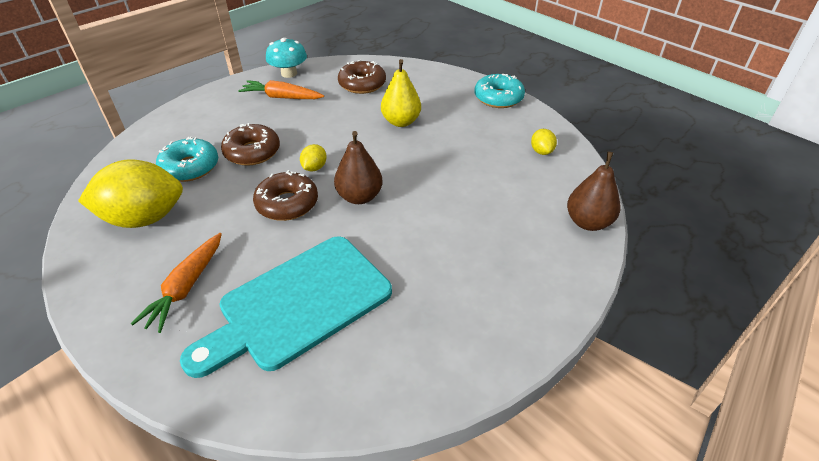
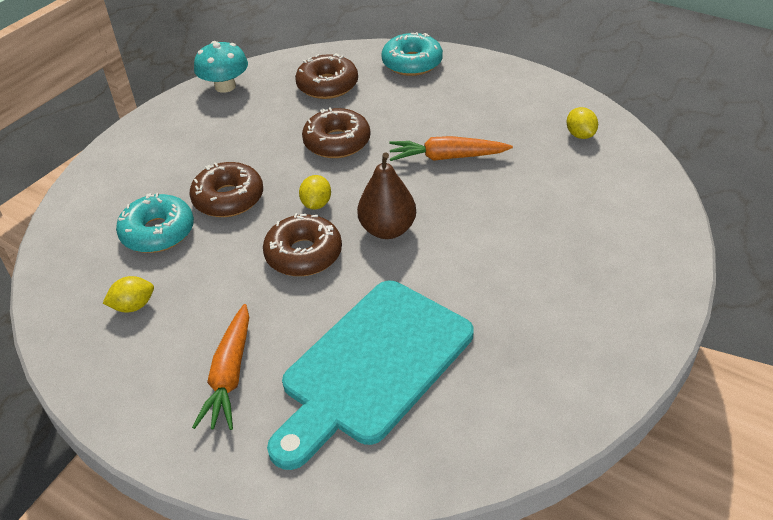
camera: 10 degrees left, 0 degrees up
(144, 218) = (133, 306): yellow lemon -> yellow lemon, size x0.43
(282, 97) = (231, 120): orange carrot -> orange carrot (447, 157)
(350, 125) = (337, 142): none -> brown donut
(401, 122) = (398, 127): yellow pear -> none
(498, 98) = (505, 75): turquoise donut -> turquoise donut (412, 63)
(588, 222) = (661, 210): brown pear -> none

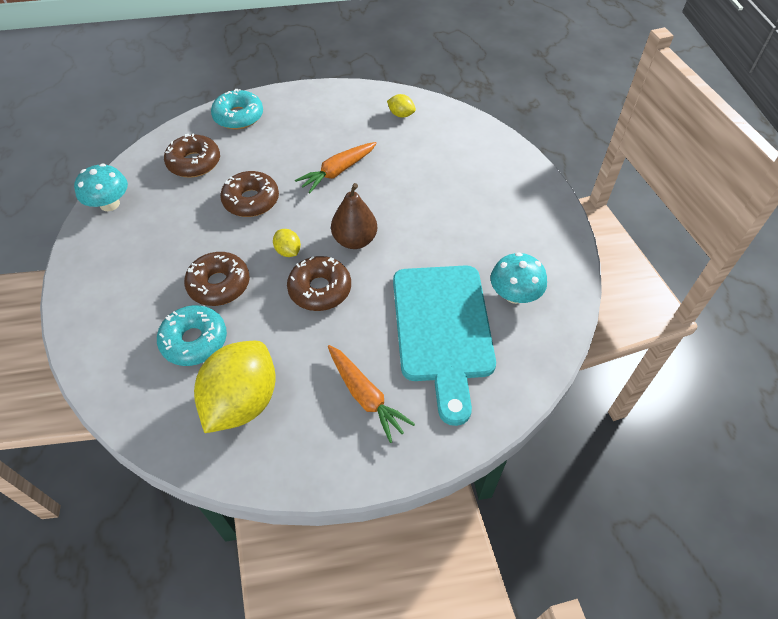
camera: 45 degrees left, 10 degrees up
(133, 306) = (242, 401): yellow lemon -> yellow lemon, size x2.35
(490, 385) = (514, 294): none -> turquoise mushroom

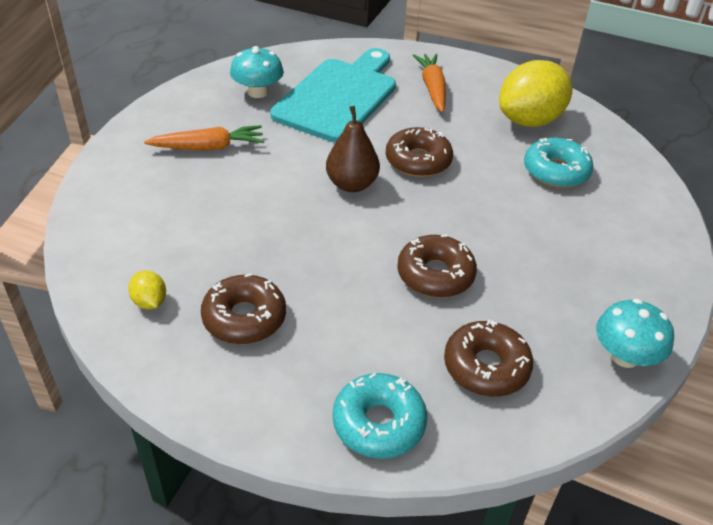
camera: 150 degrees left, 10 degrees down
(219, 285) = (514, 204): brown donut -> brown donut (244, 318)
(288, 251) = (426, 203): yellow lemon -> none
(338, 171) = (306, 262): orange carrot -> orange carrot (208, 147)

